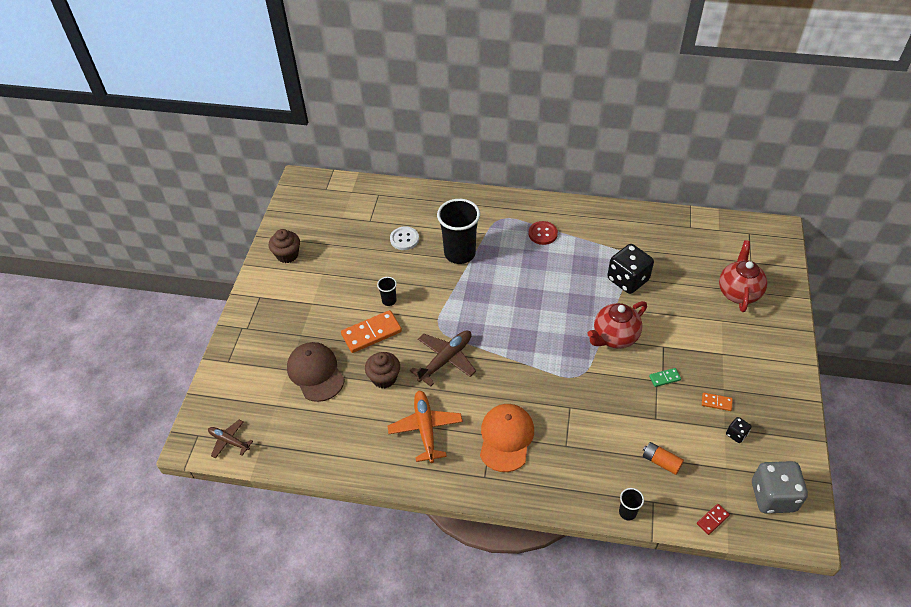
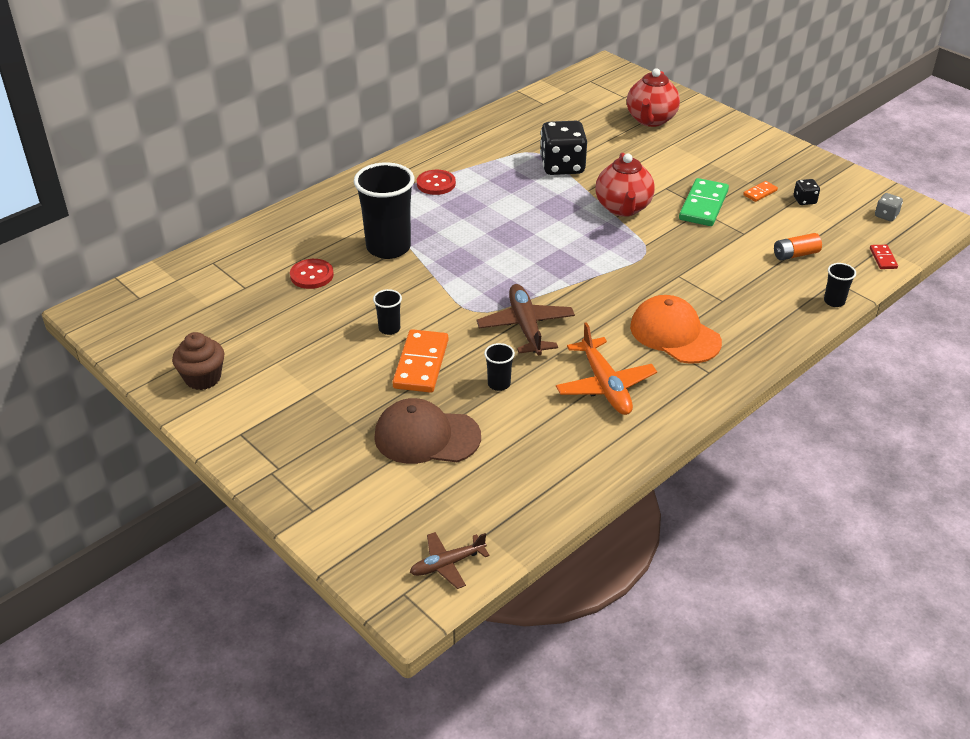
camera: 55 degrees left, 10 degrees down
(384, 378) = (499, 384): brown cupcake -> black cup
(404, 239) = (312, 275): white button -> red button
(425, 429) = (605, 385): orange plane -> orange plane turned 135 degrees counterclockwise
(664, 378) = (703, 205): green domino -> green domino, size x2.04
(738, 292) = (651, 120): red teapot -> red teapot turned 120 degrees counterclockwise
(773, 496) = (886, 215): grey dice -> grey dice, size x0.46

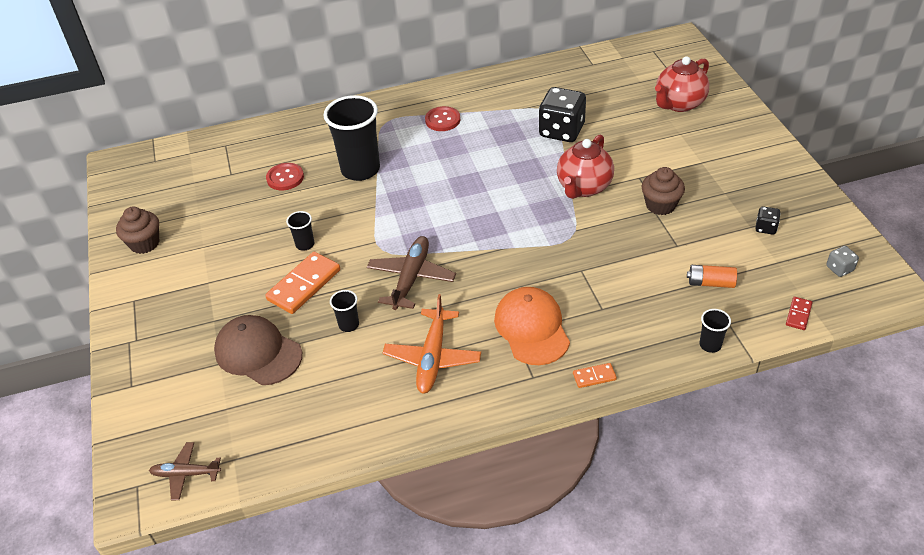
camera: 30 degrees right, 5 degrees up
(703, 205) = (660, 205): green domino -> brown cupcake
(760, 193) = (726, 207): orange domino -> orange domino (594, 377)

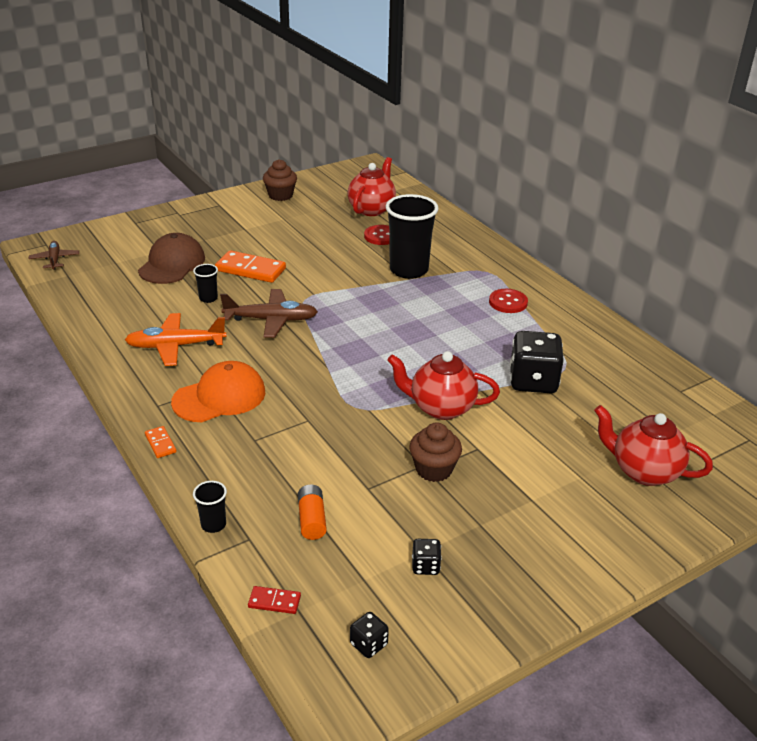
camera: 70 degrees right, 10 degrees down
(223, 176) = (371, 209): none -> red teapot
(305, 244) = (299, 261): black cup -> none
(839, 268) = (368, 644): grey dice -> black dice

